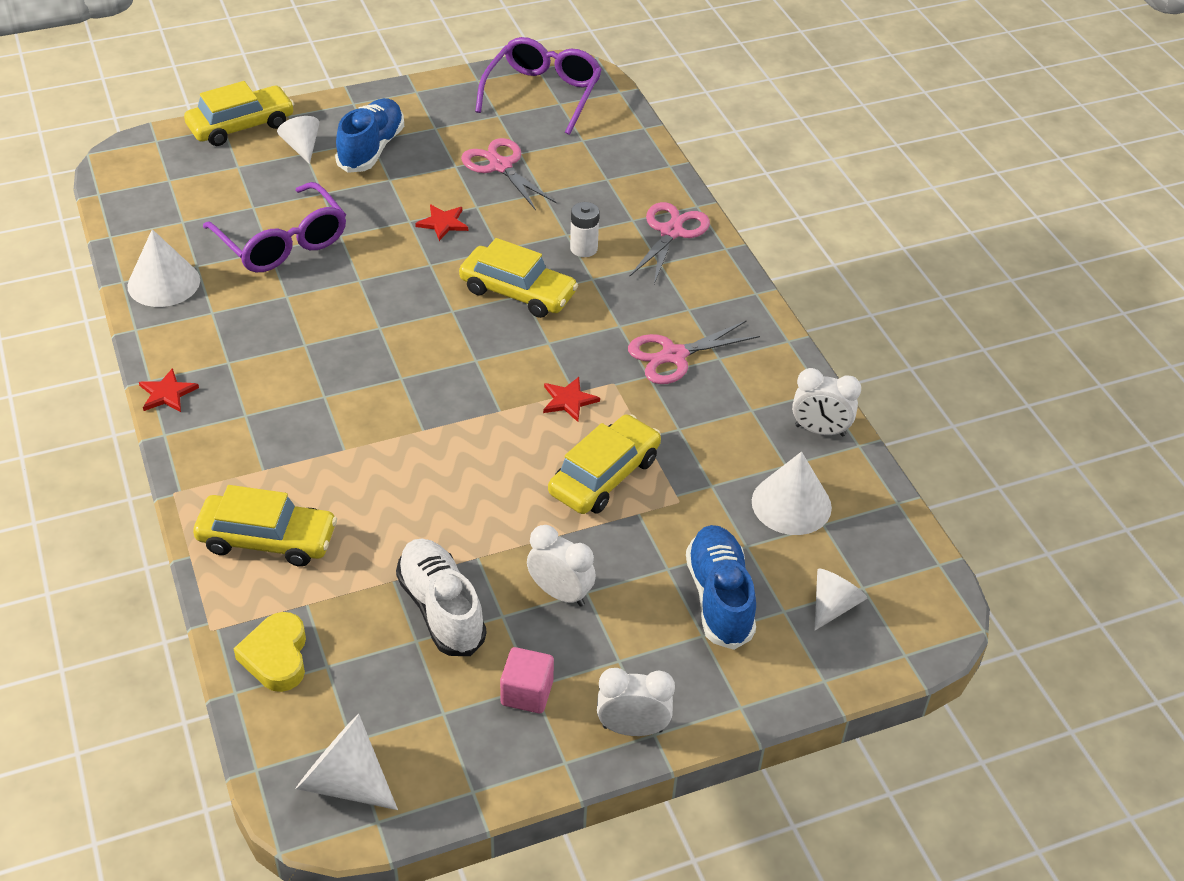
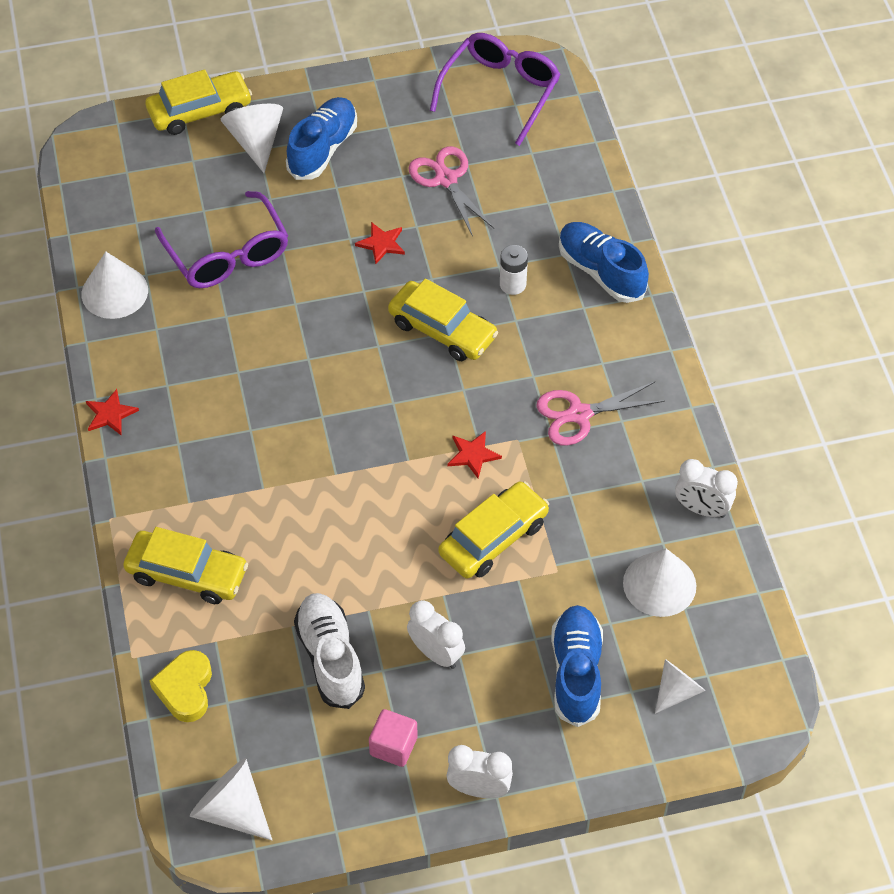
camera: 10 degrees right, 10 degrees up
(302, 147) = (256, 141): white cone -> white cone, size x1.50
(671, 232) = (601, 272): pink scissors -> blue shoe

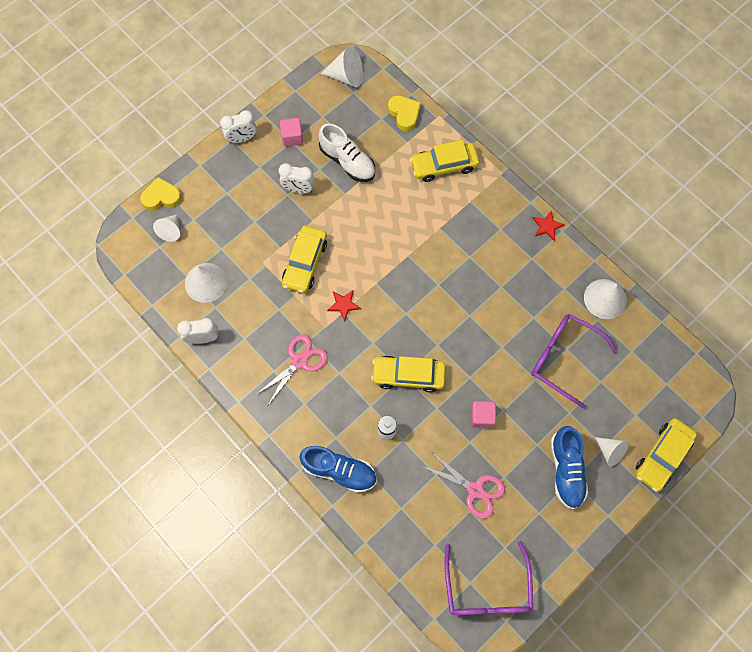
camera: 150 degrees right, 15 degrees up
(256, 141) = (610, 452): white cone -> white cone, size x0.67
(381, 244) = (481, 416): red star -> pink cube
(576, 672) = (225, 214): blue shoe -> none
(666, 755) = (161, 197): none -> yellow heart

